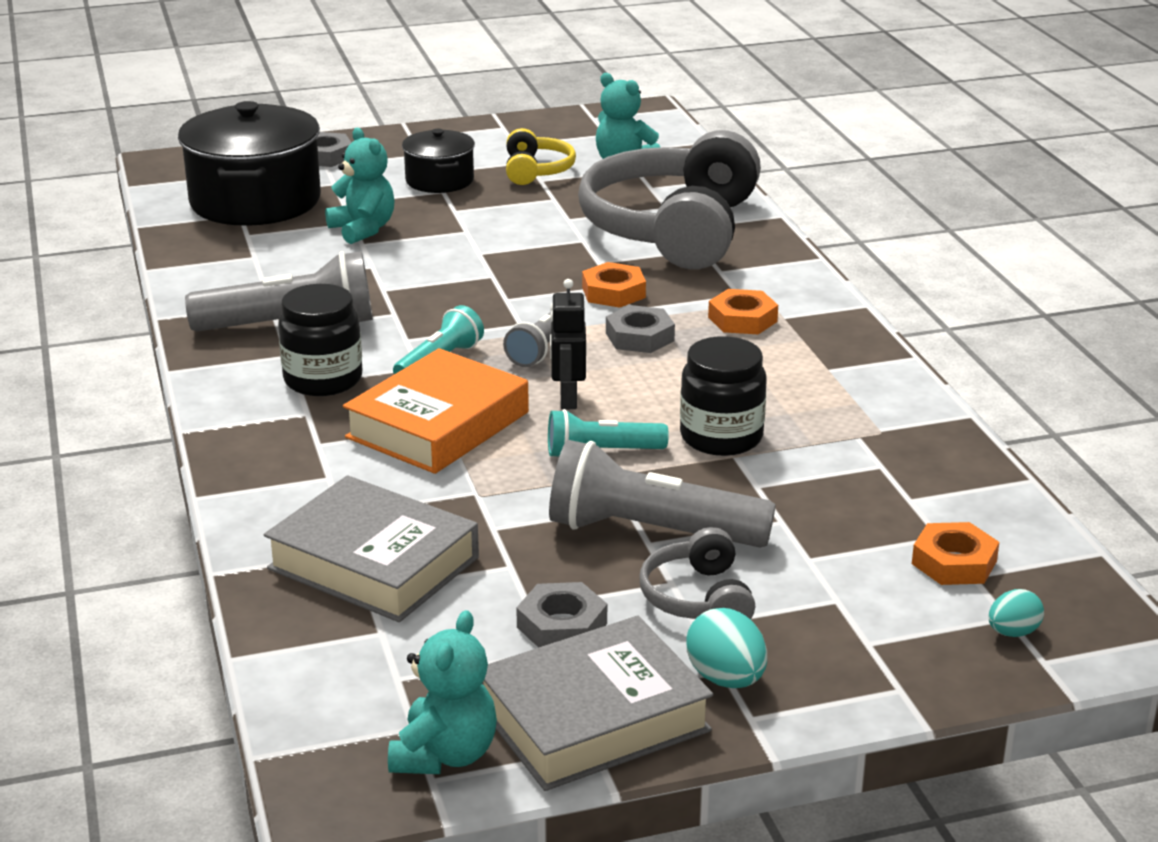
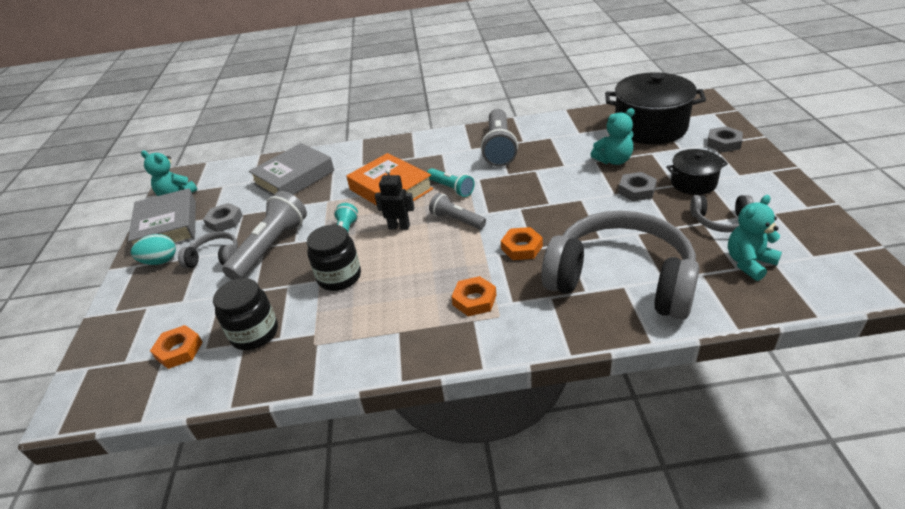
camera: 105 degrees right, 10 degrees up
(323, 380) = (443, 159): black jar -> black jar (254, 333)
(536, 170) = (721, 221): yellow headphones -> grey headphones
(639, 337) = (461, 255): grey nut -> grey nut (636, 190)
(1013, 632) = (113, 360): turquoise egg -> none

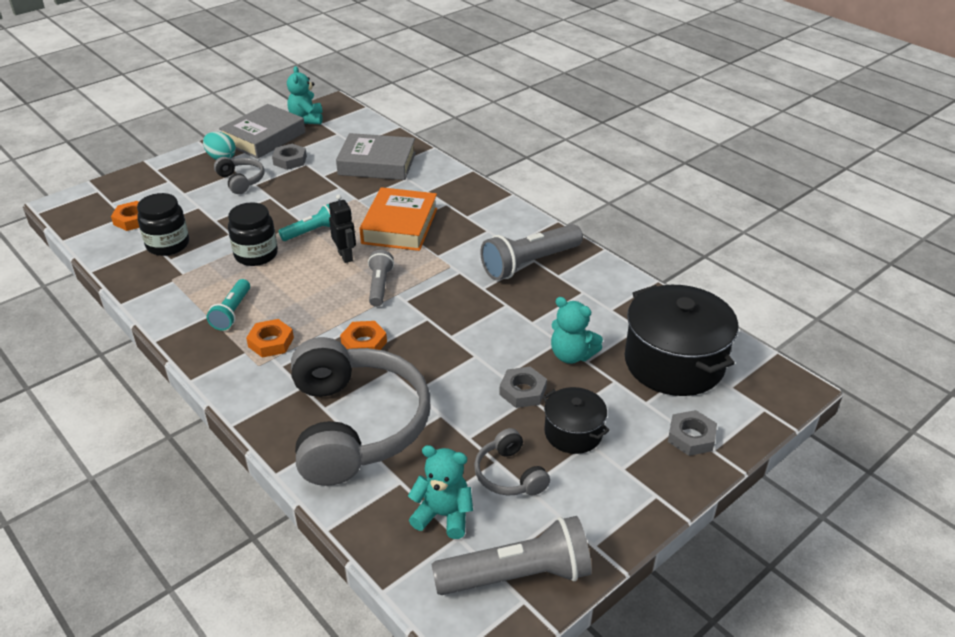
camera: 50 degrees right, 0 degrees up
(271, 247) = (271, 201): grey flashlight -> grey flashlight (517, 575)
(451, 188) = (429, 261): turquoise flashlight -> turquoise flashlight (232, 312)

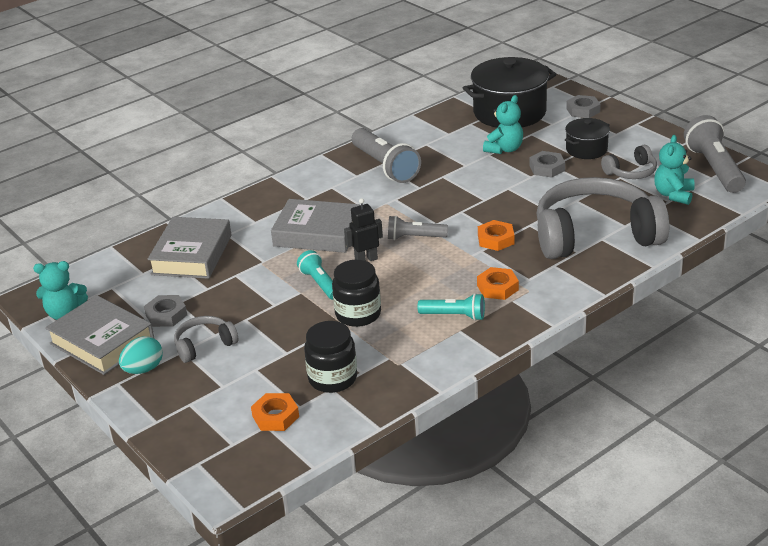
camera: 85 degrees left, 5 degrees down
(400, 226) = (317, 233): orange book -> grey book

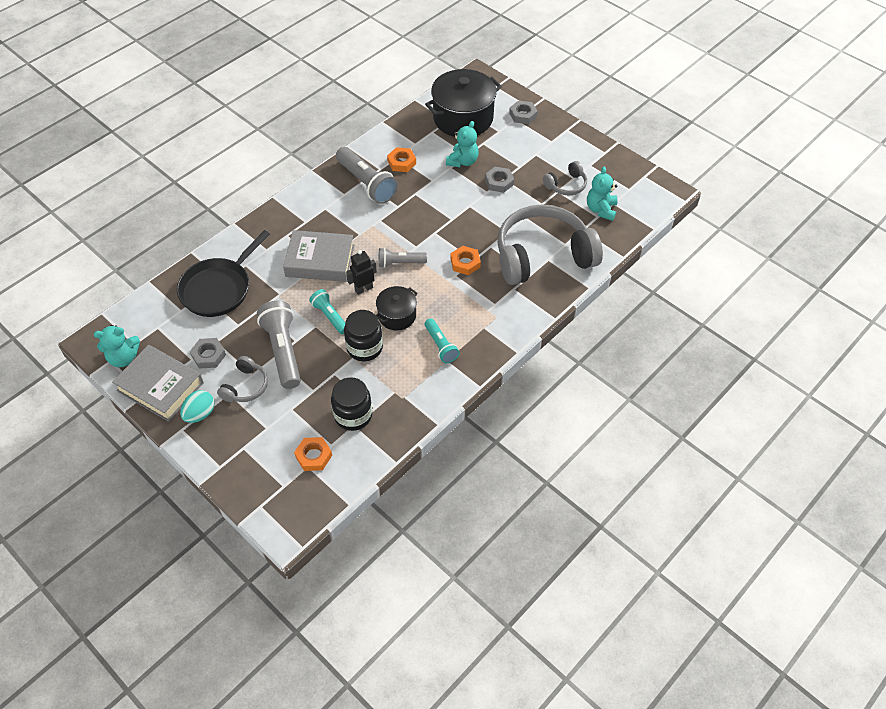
camera: 10 degrees left, 20 degrees up
(192, 255) = (219, 288): grey book -> black pan
(204, 345) = (245, 386): grey headphones -> grey headphones turned 150 degrees clockwise
(454, 316) = (440, 346): turquoise flashlight -> turquoise flashlight turned 60 degrees clockwise
(497, 287) = (471, 314): orange nut -> orange nut (401, 162)
(586, 149) = (529, 160): black pot -> black pot (397, 315)
(714, 168) = (631, 179): grey flashlight -> grey flashlight (283, 351)

